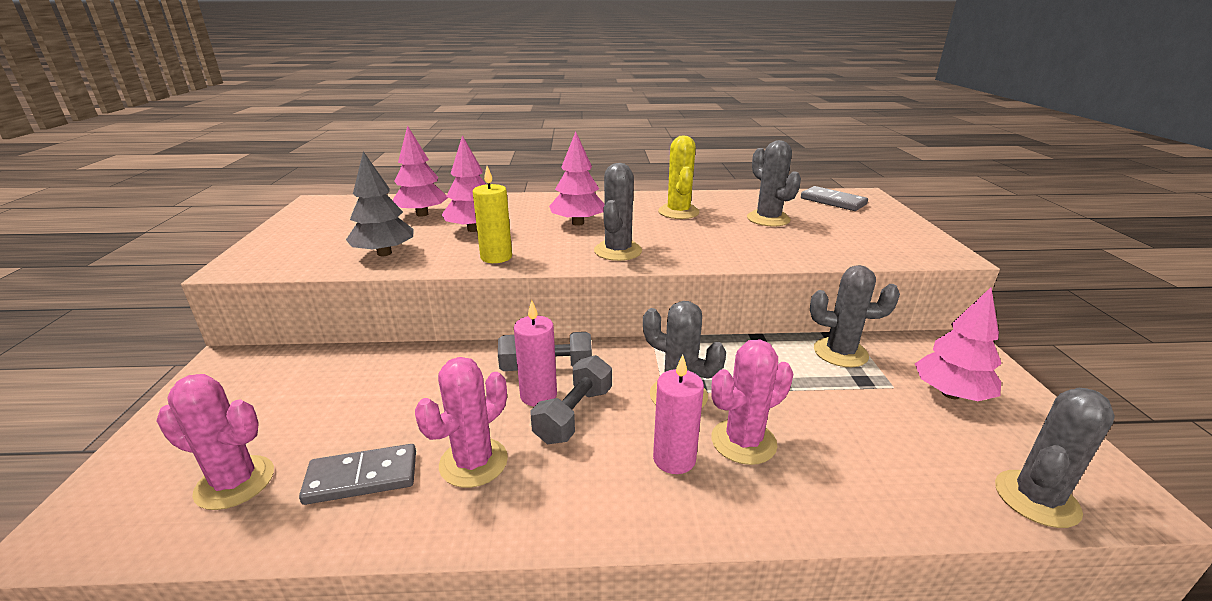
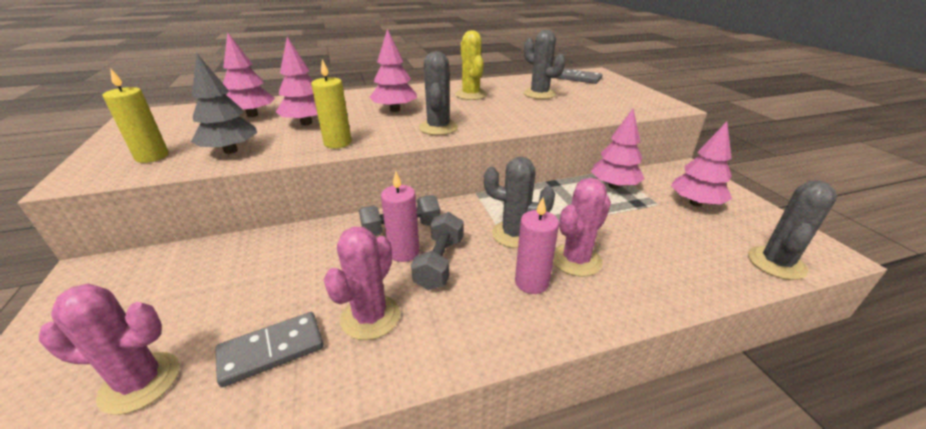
camera: 15 degrees left, 5 degrees up
(309, 251) = (152, 156): none -> yellow candle
(840, 353) = (614, 186): grey cactus -> pink tree

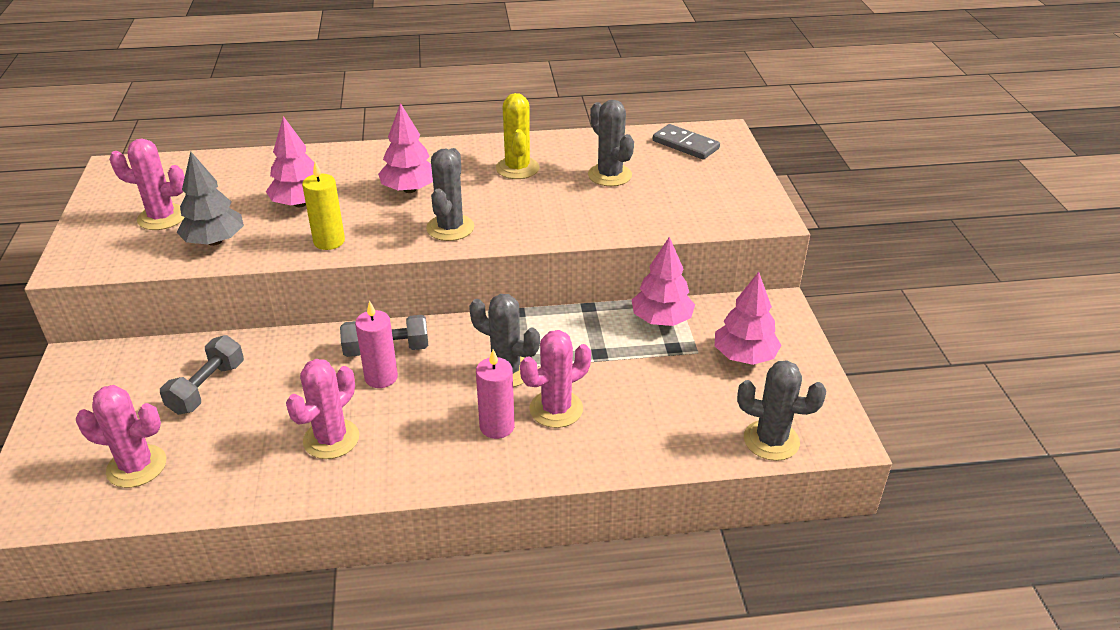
camera: 10 degrees right, 5 degrees up
(152, 156) = (136, 241): yellow candle -> none
(180, 139) = (162, 217): none -> pink cactus
(252, 115) = (240, 183): pink tree -> none
(271, 350) = (241, 456): grey domino -> none
(440, 263) = (413, 394): grey dumbbell -> grey dumbbell (207, 388)
(776, 263) = (771, 440): grey cactus -> grey cactus turned 60 degrees clockwise

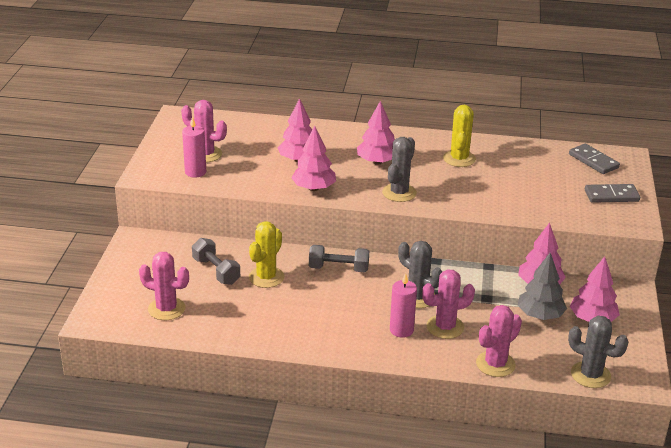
camera: 15 degrees right, 5 degrees down
(207, 388) = (216, 271): grey dumbbell -> grey dumbbell turned 75 degrees counterclockwise
(215, 241) = (238, 176): grey tree -> grey tree (540, 315)
(284, 383) = (266, 277): none -> yellow cactus
(329, 241) = (313, 188): yellow candle -> pink tree
(331, 439) = (290, 316): pink cactus -> pink cactus (495, 364)
(381, 377) = (331, 285): pink candle -> pink candle (195, 172)
(609, 175) = (526, 174): grey cactus -> none
(724, 185) = (611, 195): none -> grey domino

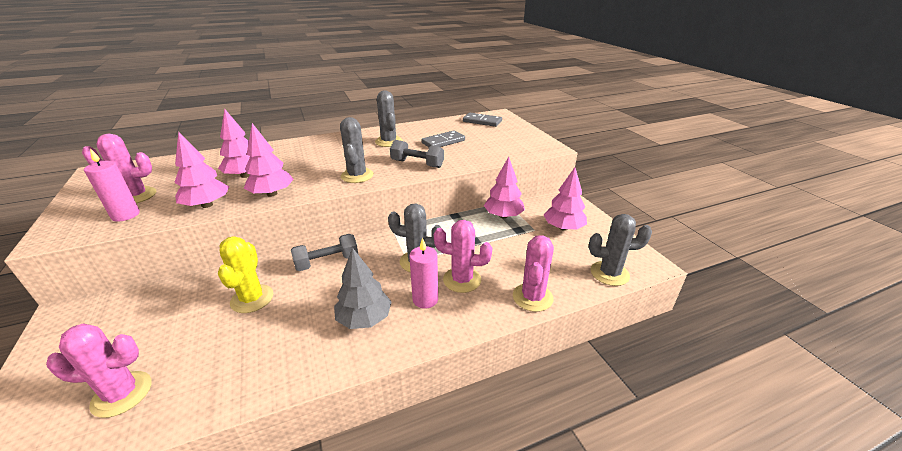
camera: 30 degrees left, 0 degrees up
(216, 271) = (186, 314): grey dumbbell -> grey dumbbell (417, 164)
(377, 162) = (322, 159): pink tree -> pink tree (207, 205)
(445, 327) = (462, 280): pink cactus -> pink cactus turned 60 degrees clockwise
(459, 159) = (389, 141): yellow cactus -> grey cactus
(540, 315) = (526, 239): grey tree -> grey tree (364, 319)
(611, 195) = (515, 136): grey domino -> grey domino (443, 142)

